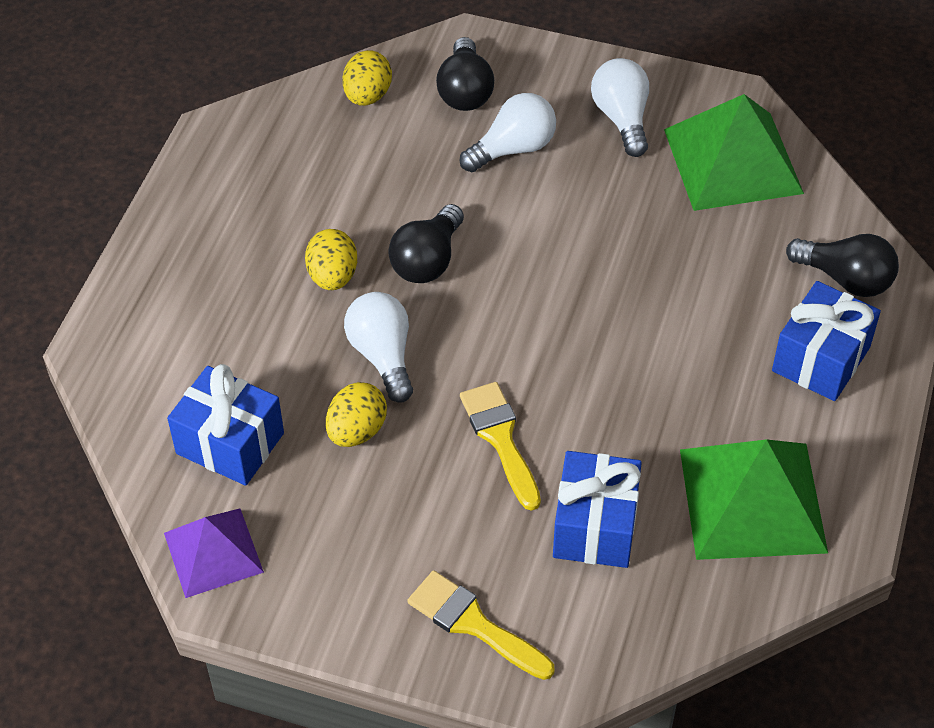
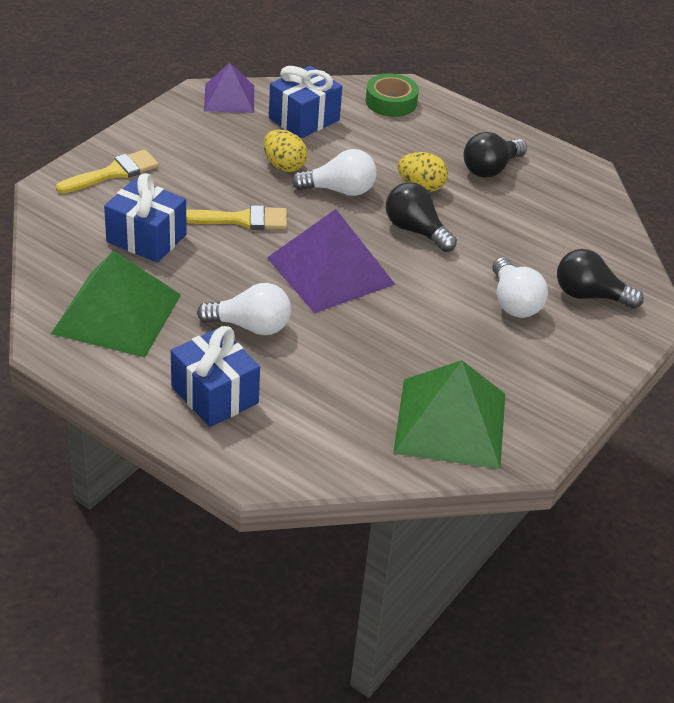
camera: 105 degrees right, 10 degrees down
(139, 357) = (391, 102): none -> green tape
(367, 96) = (600, 245): yellow egg -> none
(550, 319) = (331, 271): none -> purple pyramid
(622, 119) = (527, 373): white light bulb -> white light bulb (250, 326)
(845, 279) = (286, 441): black light bulb -> black light bulb (491, 169)

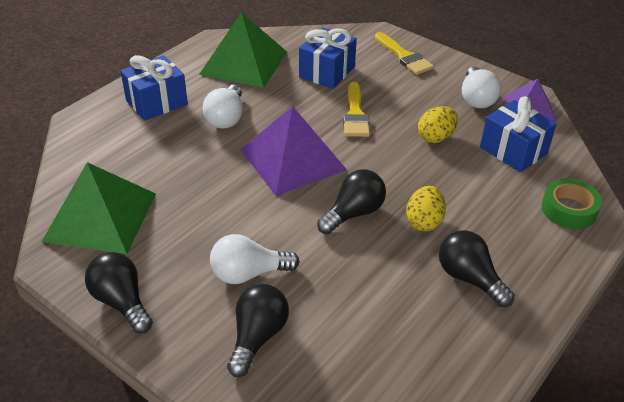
camera: 95 degrees right, 0 degrees up
(339, 190) = (406, 168): white light bulb -> white light bulb (476, 98)
(572, 390) = (121, 302): none -> black light bulb

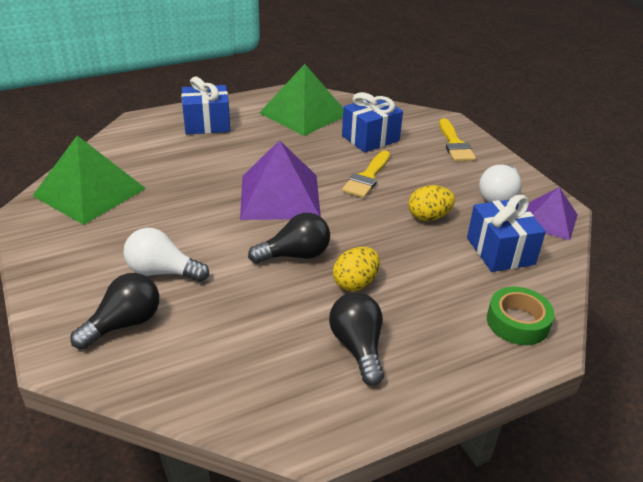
camera: 25 degrees right, 5 degrees down
(121, 302) = (47, 258): black light bulb -> none
(226, 118) = (252, 150): white light bulb -> none

